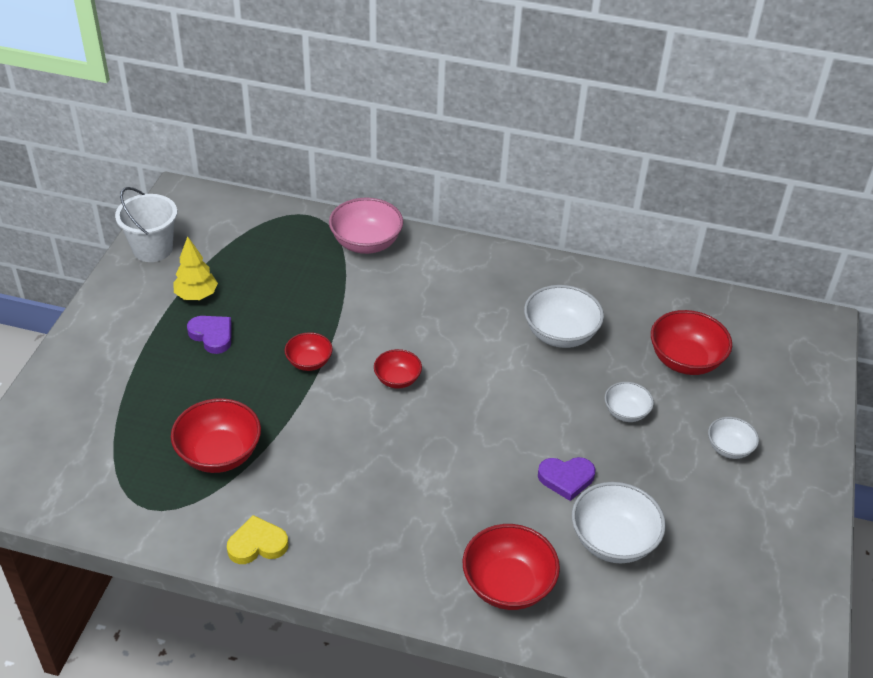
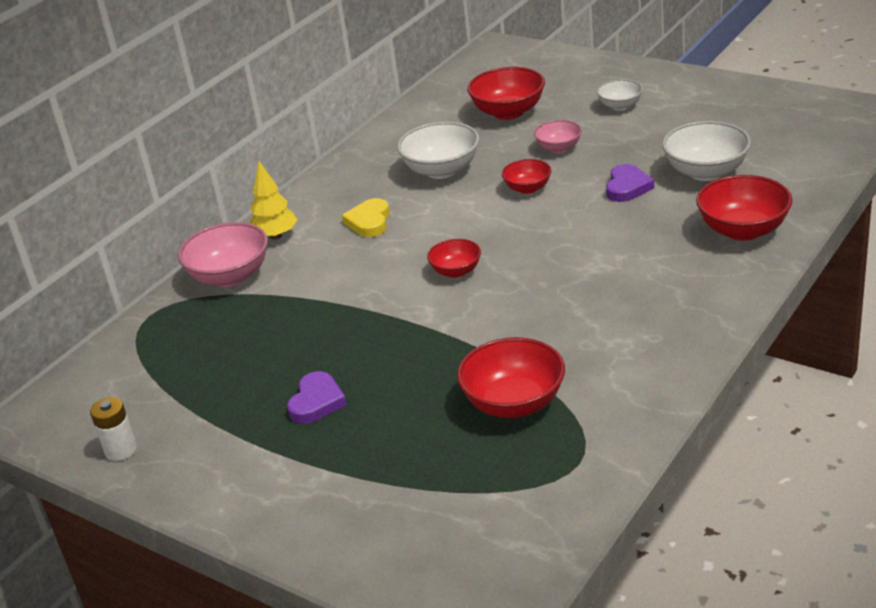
camera: 65 degrees left, 10 degrees down
(152, 249) = (121, 450): white bucket -> white battery
(196, 295) = (237, 413): yellow tree -> yellow tree (275, 236)
(212, 335) = (317, 402): purple heart -> purple heart turned 135 degrees clockwise
(257, 544) = (655, 380): yellow heart -> yellow heart (369, 222)
(309, 362) = (400, 329): red bowl -> red bowl (528, 188)
(626, 412) = (558, 148): white bowl -> pink bowl

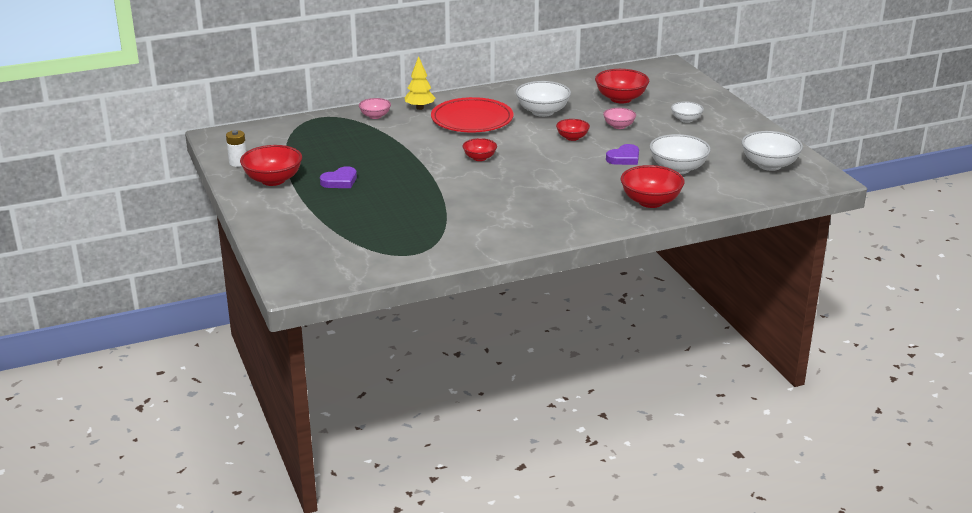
camera: 30 degrees right, 5 degrees down
(230, 276) = (375, 116): pink bowl -> pink bowl, size x0.58
(369, 222) = (472, 120): yellow heart -> red plate
(514, 403) = (422, 220): red bowl -> red bowl (273, 180)
(791, 121) = (769, 165): none -> white bowl

